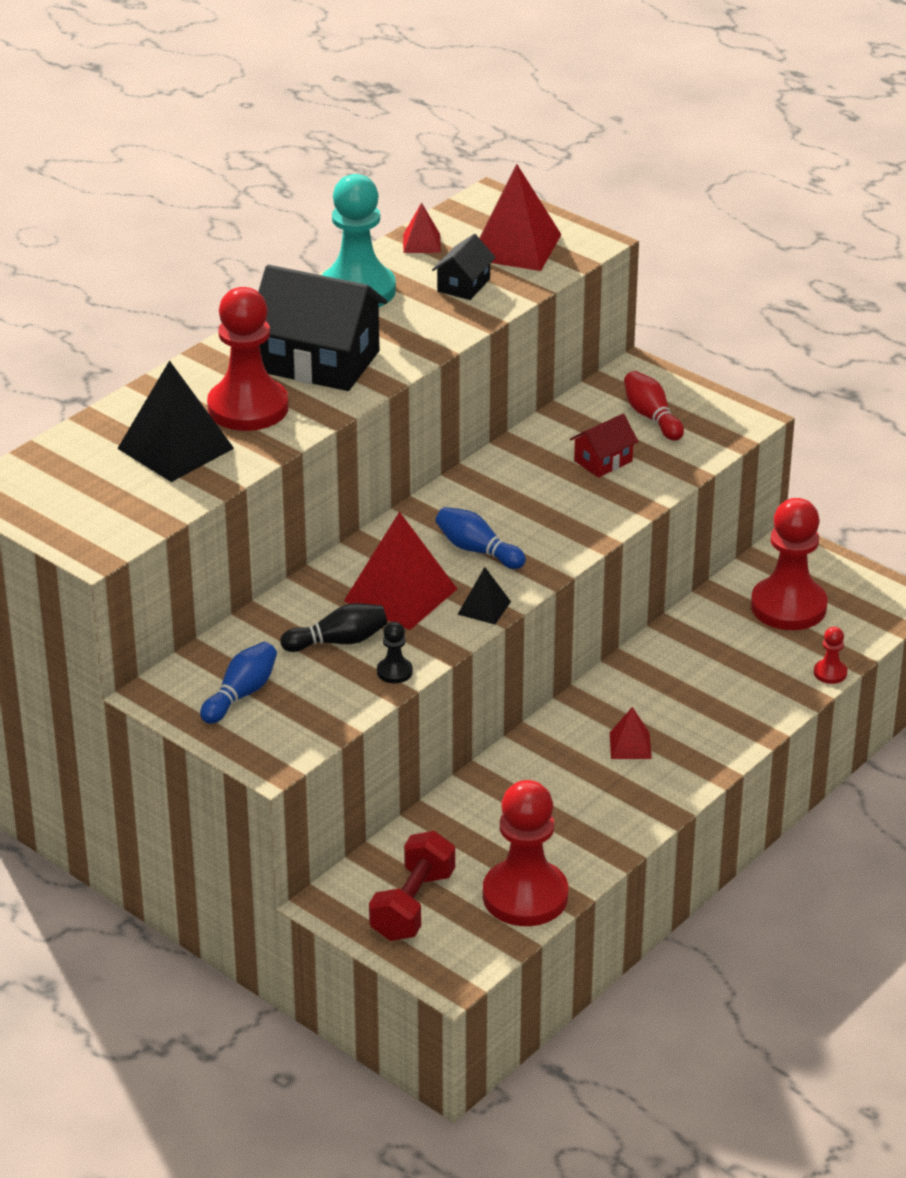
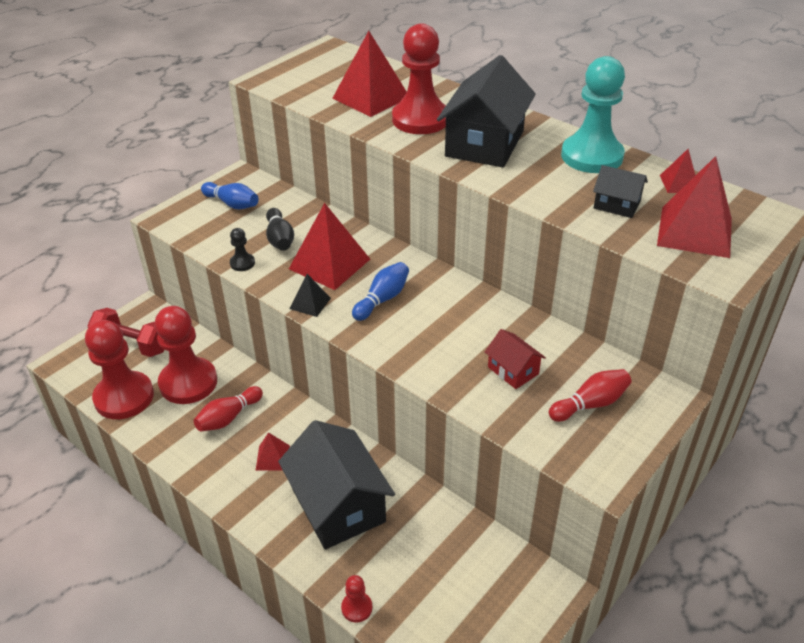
camera: 90 degrees right, 5 degrees up
(175, 448) = (371, 97): black pyramid -> red pyramid
(562, 790) = (228, 417): none -> red bowling pin
(699, 689) = (338, 505): none -> black house
(788, 607) = (456, 580): red pawn -> red pawn (188, 382)

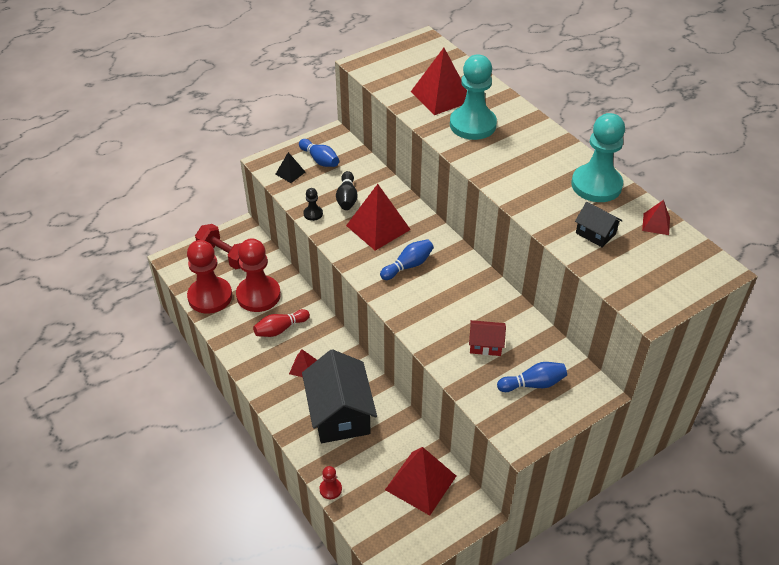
camera: 15 degrees right, 5 degrees up
(310, 303) = (353, 258): black pyramid -> black pyramid (290, 173)
(420, 119) = (472, 125): red pawn -> turquoise pawn
(484, 144) = (515, 157): black house -> none
(513, 370) = (485, 345): red house -> red house turned 60 degrees counterclockwise
(590, 404) = (533, 384): red bowling pin -> blue bowling pin
(694, 231) = (646, 269): red pyramid -> red pyramid (420, 482)

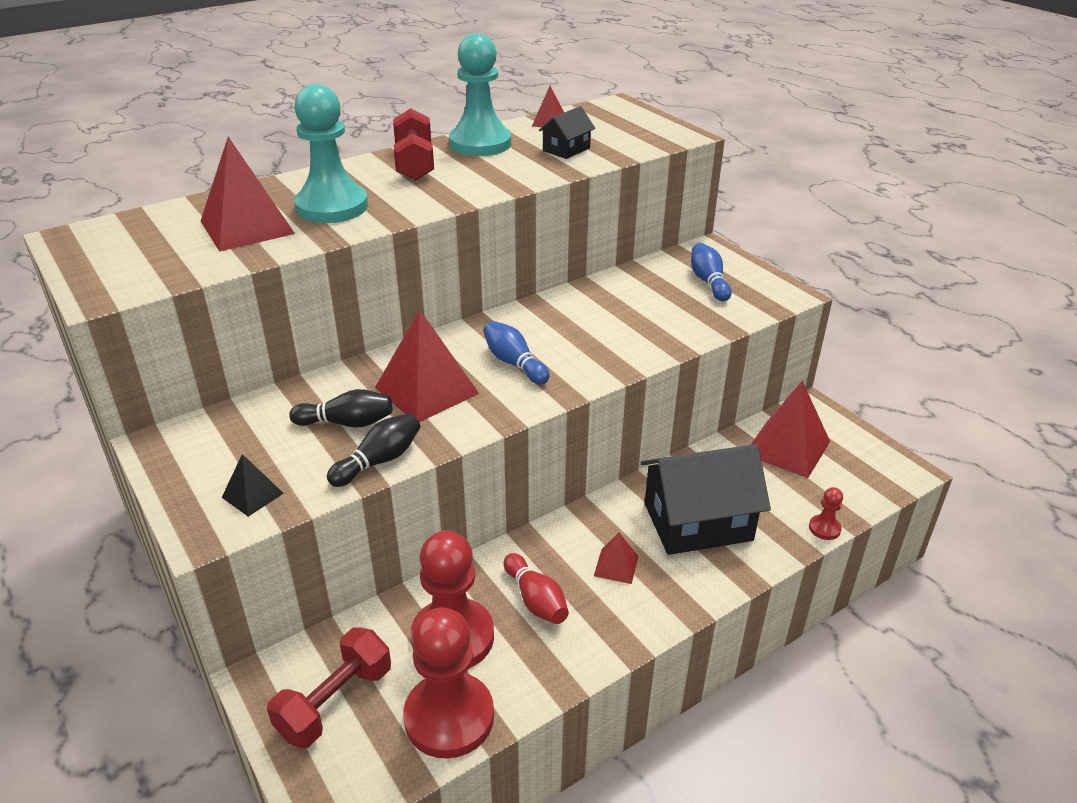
camera: 90 degrees left, 10 degrees down
(313, 214) = (379, 461): black pawn -> black bowling pin
(320, 160) = (228, 457): blue bowling pin -> none
(485, 345) = (655, 308): red house -> none
(549, 154) = (414, 164): none -> red dumbbell

